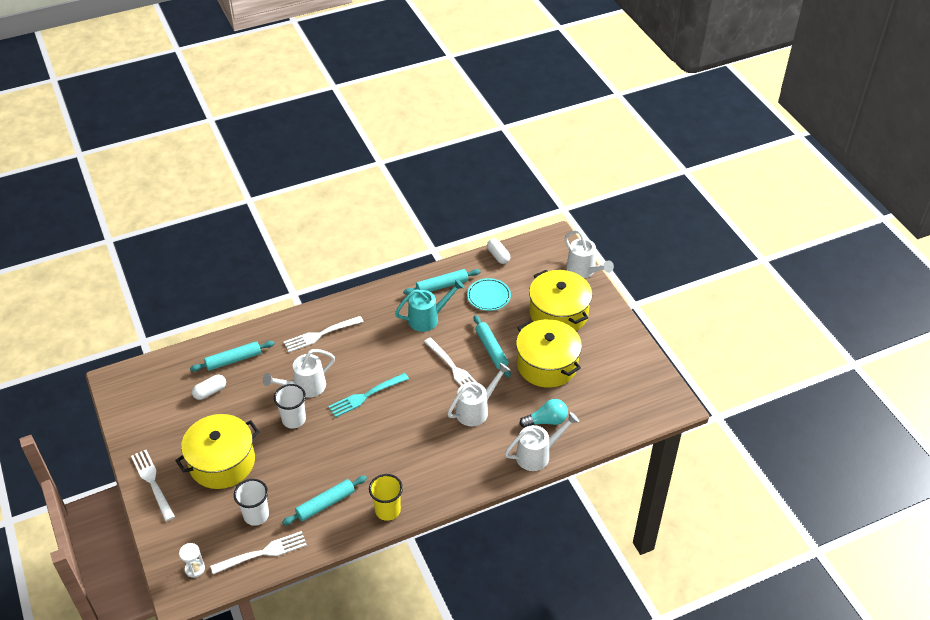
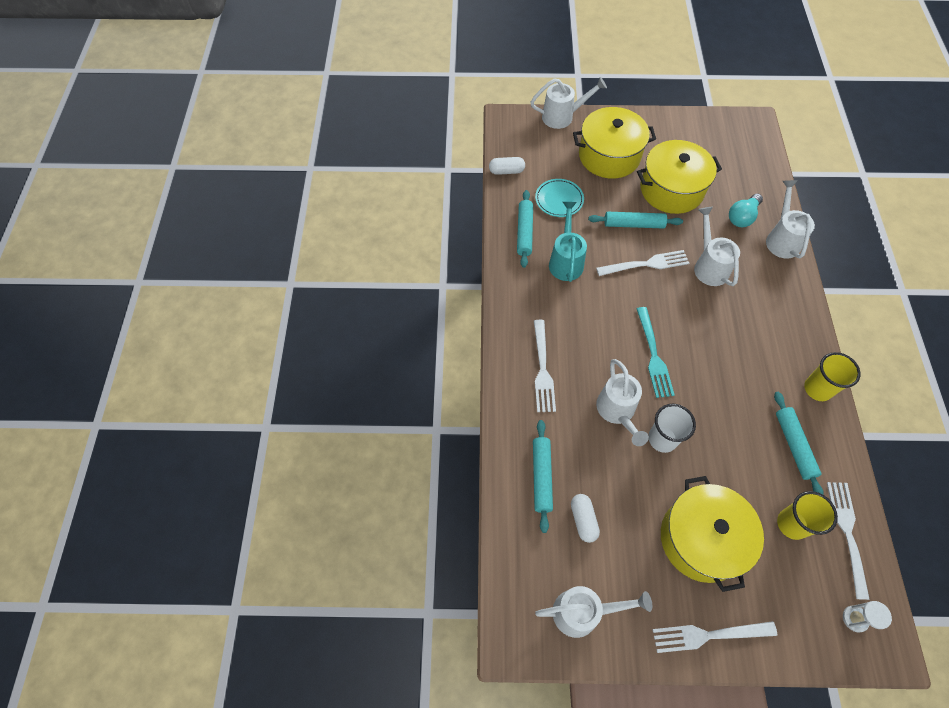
camera: 65 degrees left, 15 degrees up
(145, 410) = (583, 612): none -> white watering can
(256, 515) = (792, 524): white cup -> yellow cup
(546, 421) = (742, 217): turquoise light bulb -> turquoise light bulb turned 150 degrees counterclockwise

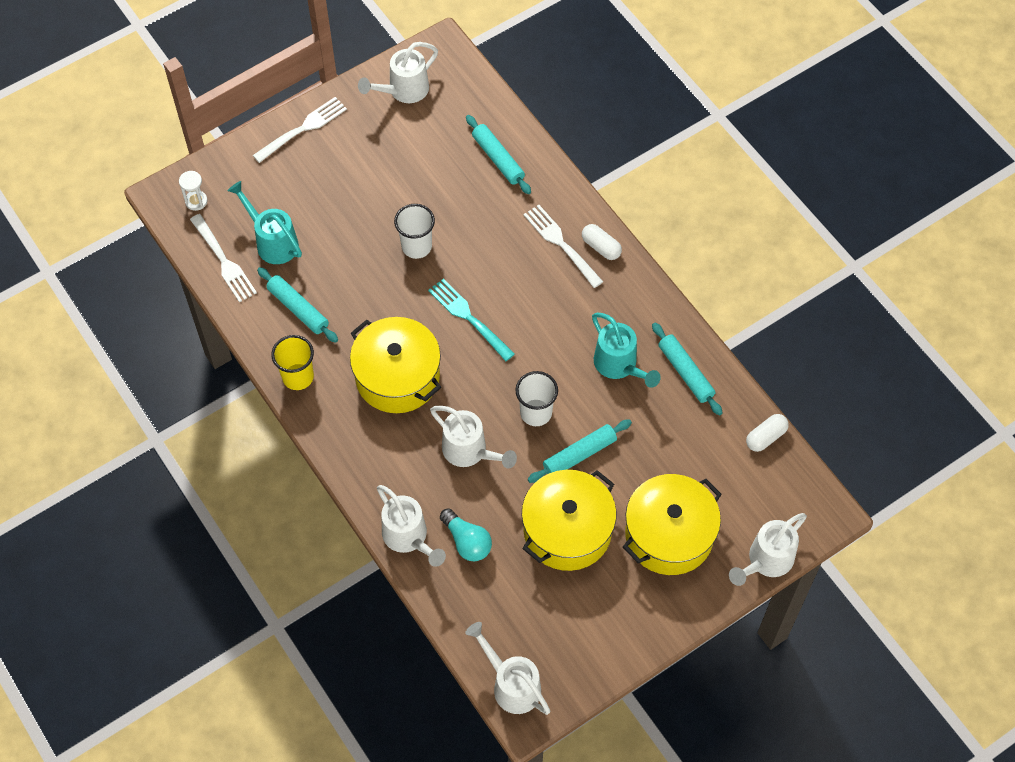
camera: 145 degrees right, 0 degrees up
(559, 199) = (680, 436): turquoise plate -> none
(583, 520) = (443, 148): white capsule -> white capsule (601, 247)
(617, 412) = (469, 246): white watering can -> white watering can (511, 684)
(646, 264) = (536, 413): white fork -> white cup
(701, 539) = (341, 188): yellow pot -> yellow pot (397, 377)
(742, 217) = (467, 541): turquoise light bulb -> turquoise light bulb turned 135 degrees clockwise
(792, 524) = (273, 242): yellow cup -> turquoise watering can

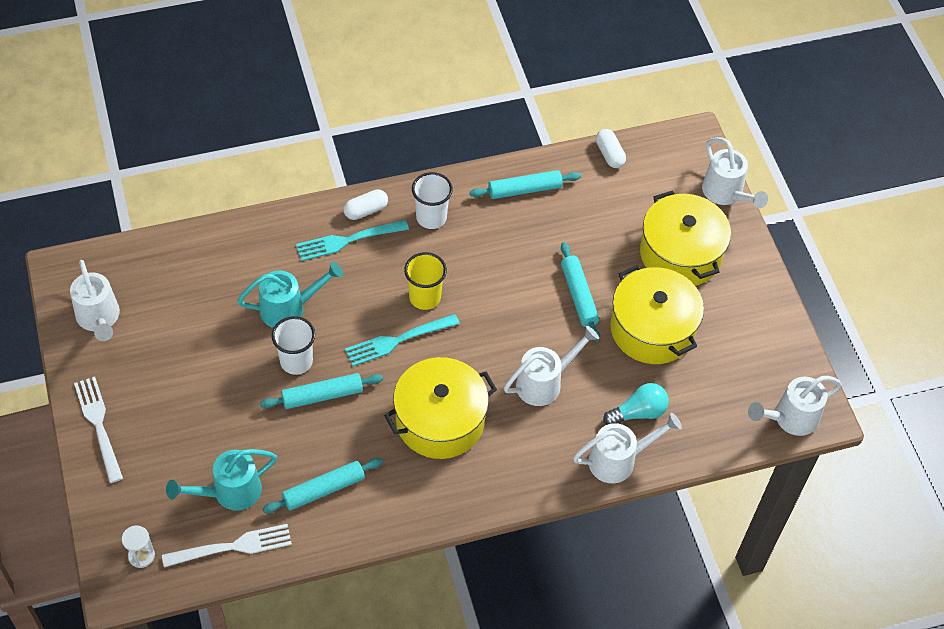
camera: 75 degrees left, 5 degrees down
(298, 377) = (405, 511): yellow cup -> yellow cup (425, 297)
(498, 159) = (225, 262): turquoise rolling pin -> turquoise rolling pin (322, 395)
(536, 413) = (523, 316): white cup -> white cup (431, 217)
(561, 244) = (348, 240): white fork -> turquoise fork
(619, 365) = (498, 236): turquoise watering can -> turquoise watering can (289, 308)

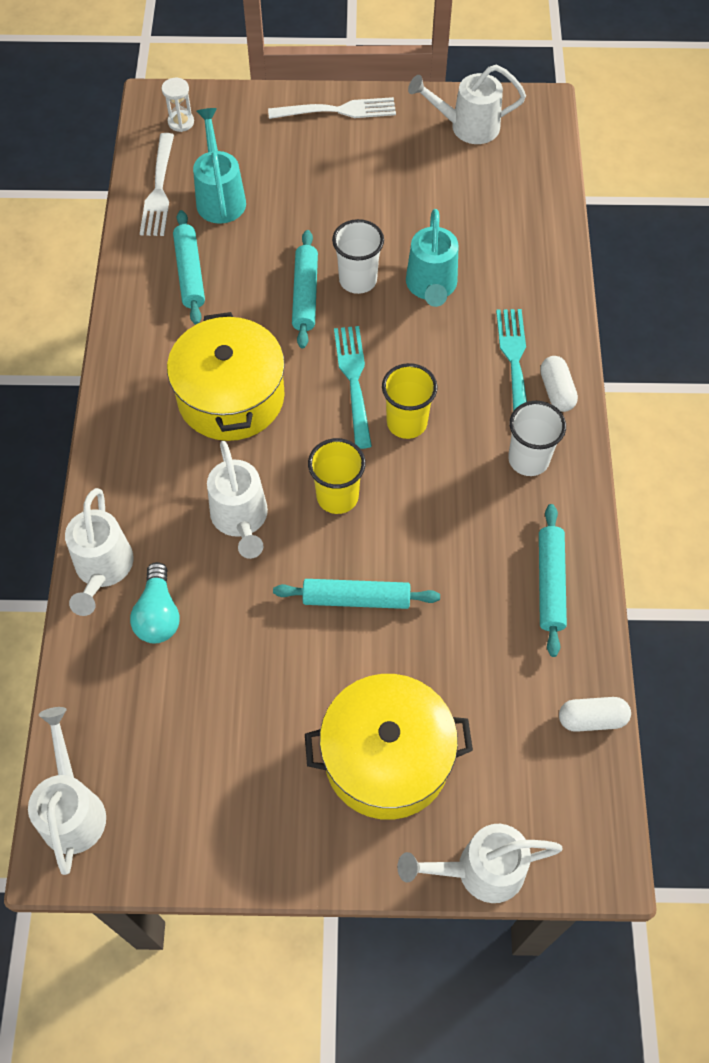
camera: 110 degrees right, 5 degrees up
(503, 326) = (337, 496): none -> yellow cup
(652, 329) = (275, 675): yellow pot -> none

